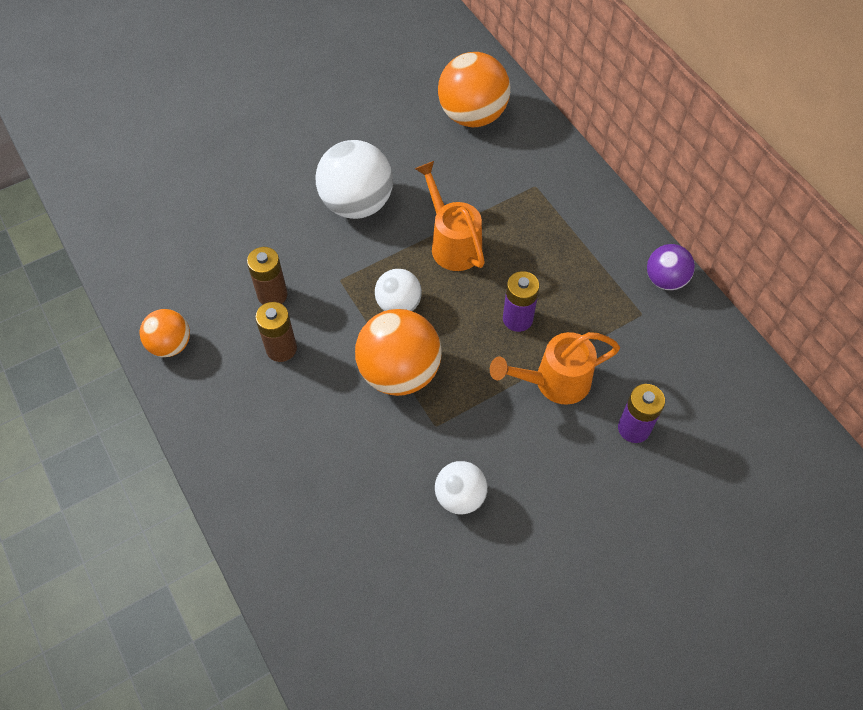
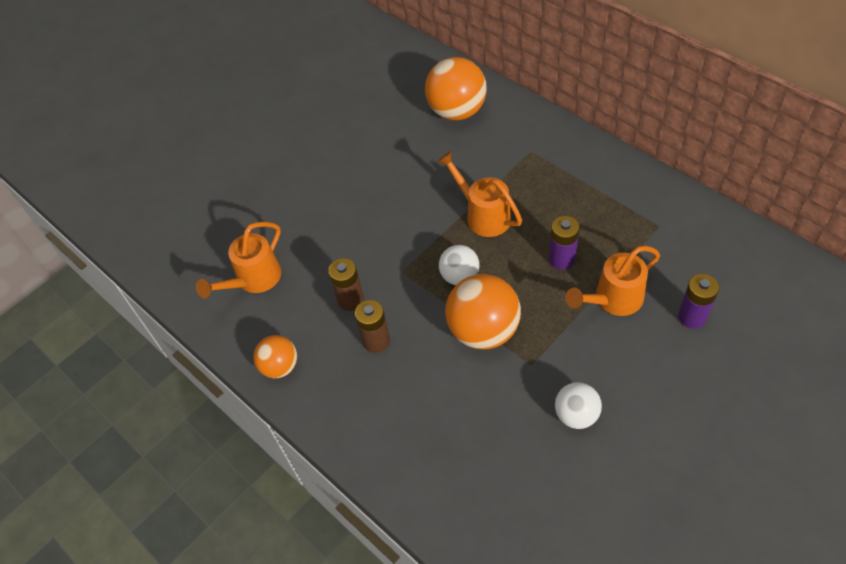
camera: 10 degrees left, 5 degrees down
(180, 242) = (254, 280): none -> orange watering can
(357, 204) = (391, 206): white ball -> none
(665, 280) = (666, 194): purple ball -> none

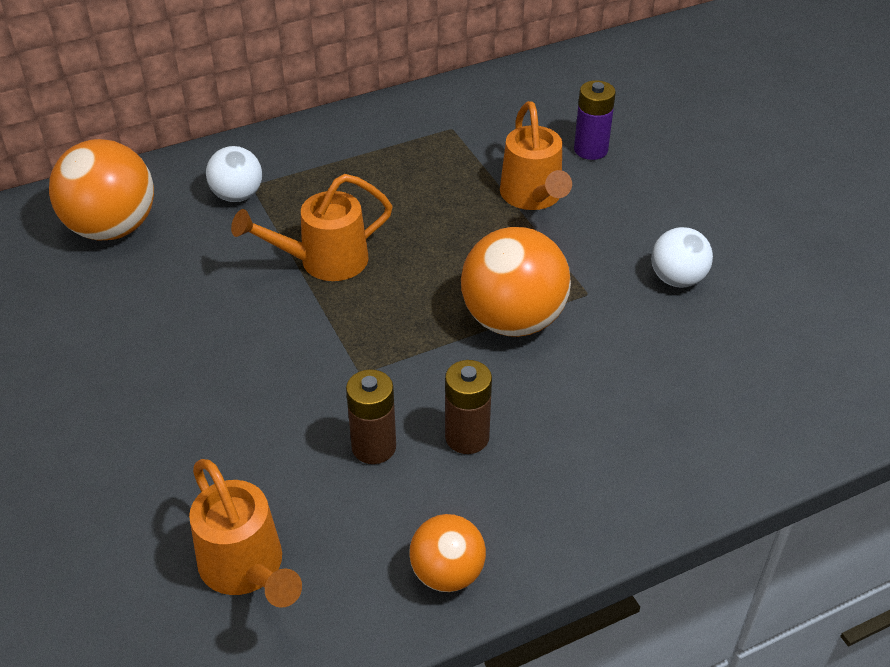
camera: 75 degrees left, 10 degrees down
(459, 276) = (411, 316): white ball -> white ball (237, 195)
(562, 259) = (446, 216): purple battery -> none

